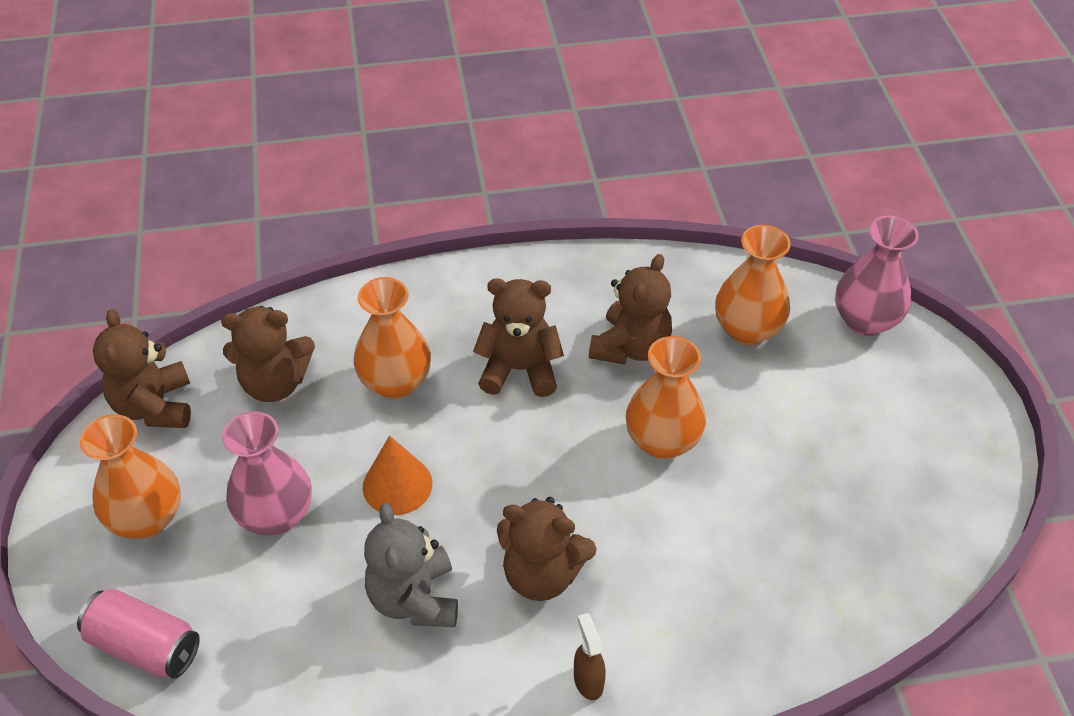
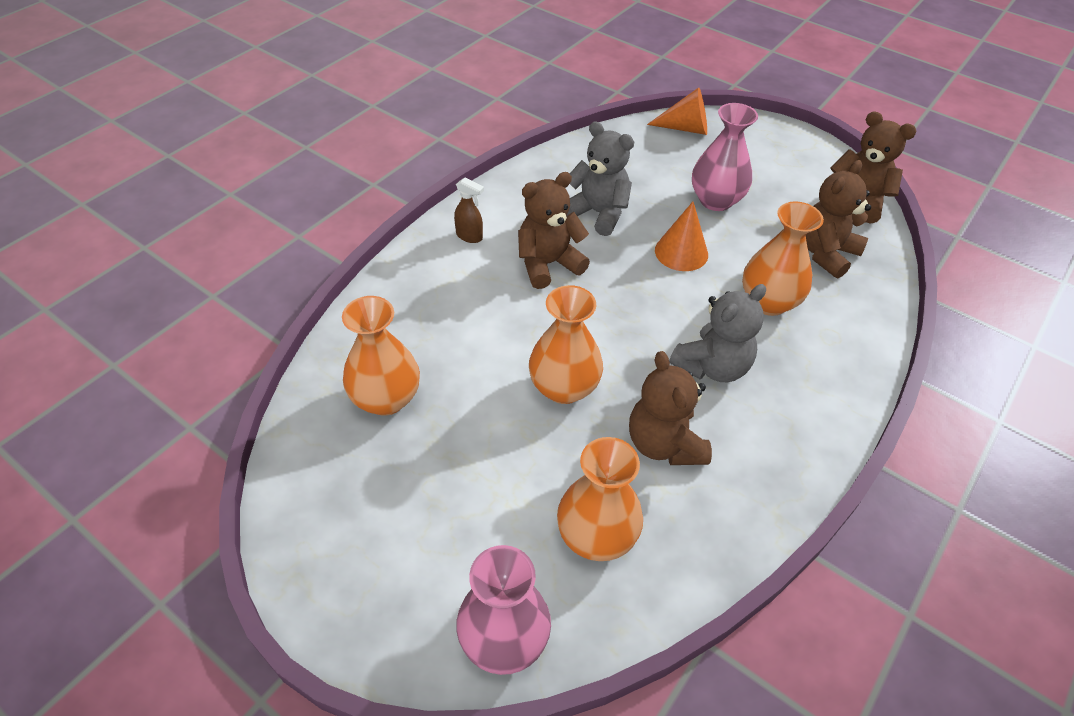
camera: 135 degrees right, 0 degrees up
(145, 646) = (685, 128): pink can -> orange cone
(147, 518) = (767, 162): orange vase -> orange vase (386, 399)
(519, 370) = (712, 366): brown teddy bear -> grey teddy bear

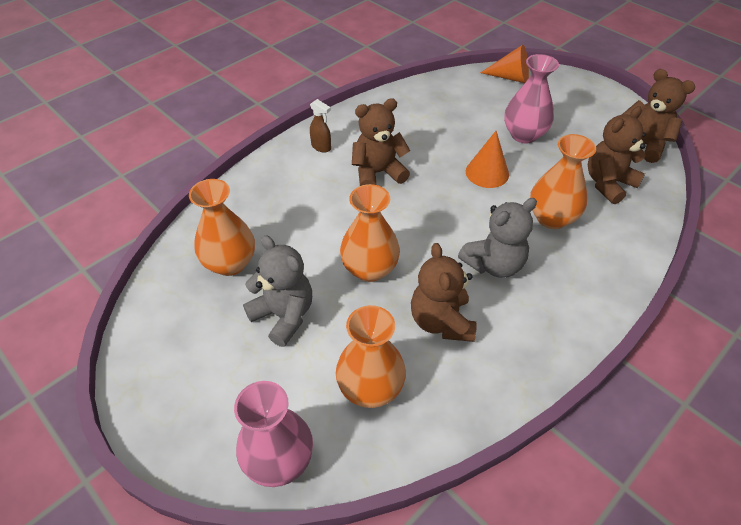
camera: 10 degrees right, 0 degrees up
(598, 213) = (426, 137): grey teddy bear -> grey teddy bear (284, 315)

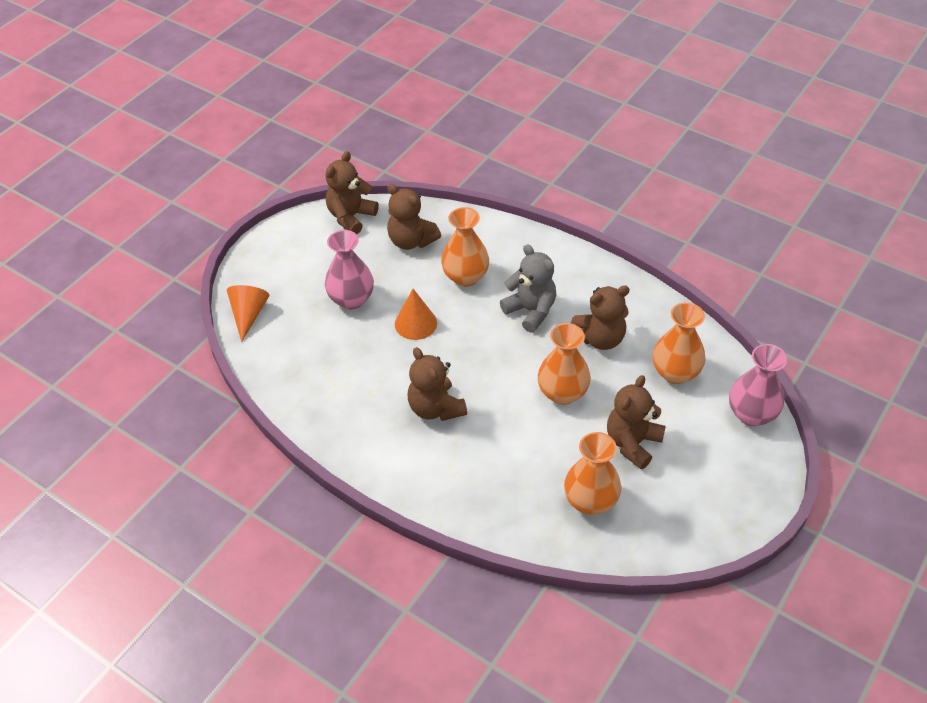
camera: 100 degrees left, 0 degrees up
(284, 315) = (632, 443): grey teddy bear -> brown teddy bear
(321, 147) = (405, 466): brown spray bottle -> none

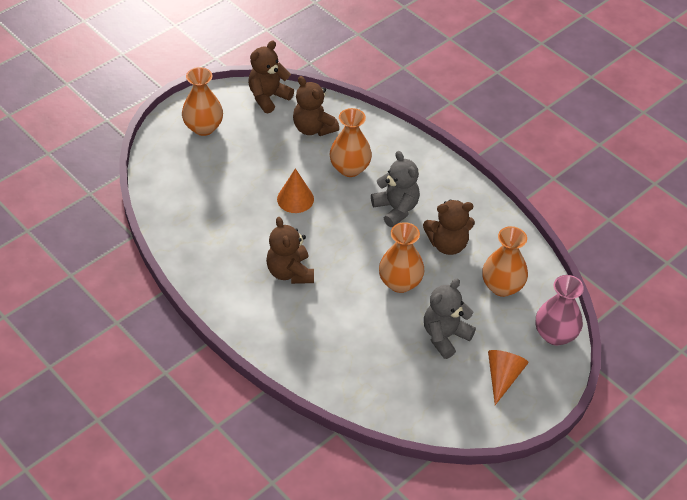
camera: 10 degrees right, 0 degrees up
(249, 315) = (159, 163): orange cone -> orange cone (503, 377)
(351, 299) = (248, 167): pink vase -> none
(590, 501) = (393, 375): orange vase -> orange vase (203, 127)
(632, 443) = (445, 336): brown teddy bear -> grey teddy bear

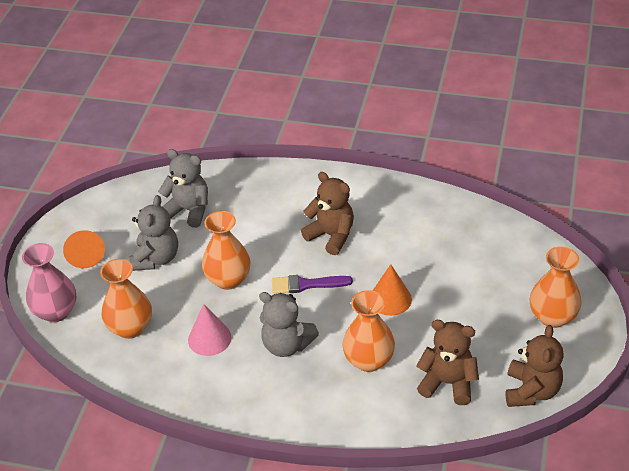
camera: 150 degrees right, 5 degrees down
(344, 243) = (306, 285): none -> purple brush
(386, 368) = (189, 210): none -> grey teddy bear
(447, 244) = (209, 338): brown teddy bear -> pink cone

